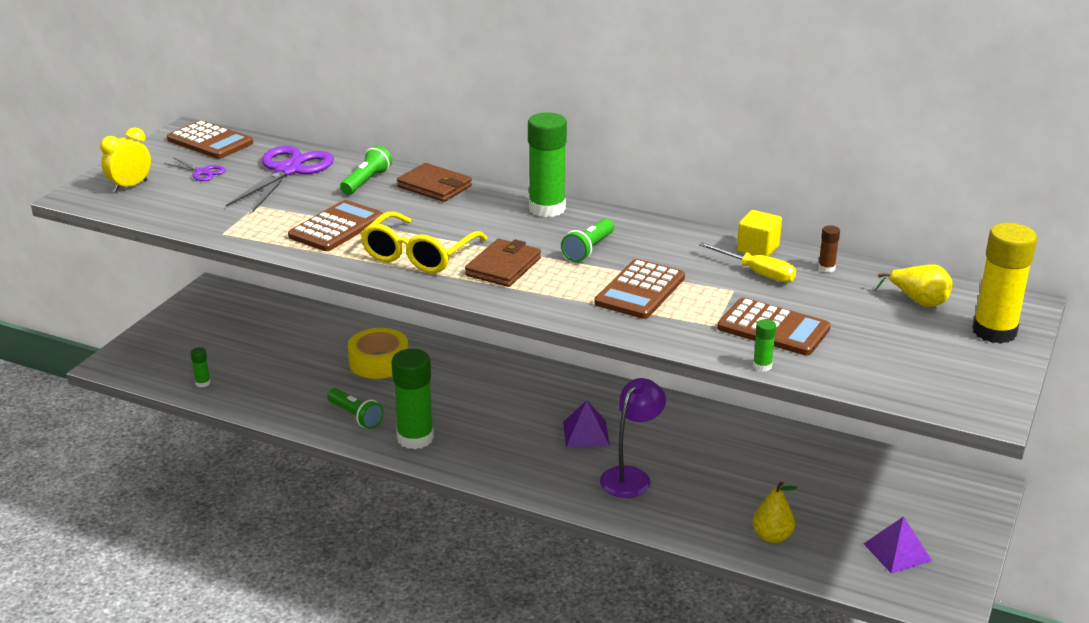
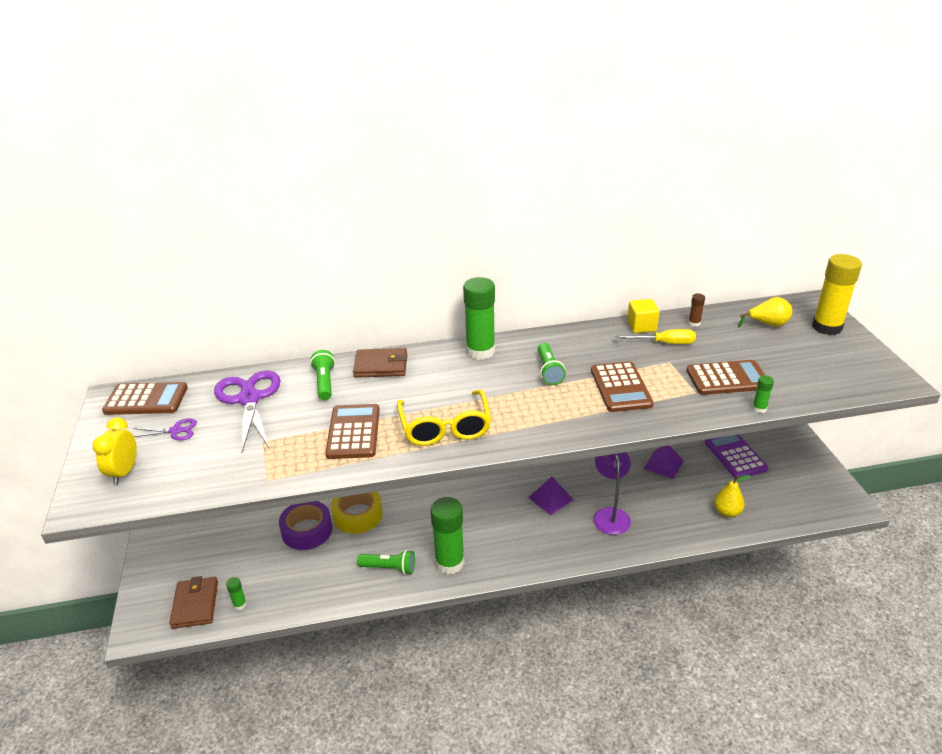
camera: 35 degrees left, 5 degrees up
(320, 354) = (307, 531): none -> purple tape
(503, 267) = (514, 410): brown wallet -> brown wallet (195, 605)
(864, 492) = (735, 455): none -> purple calculator
(897, 552) = (792, 485): purple pyramid -> purple pyramid (663, 464)

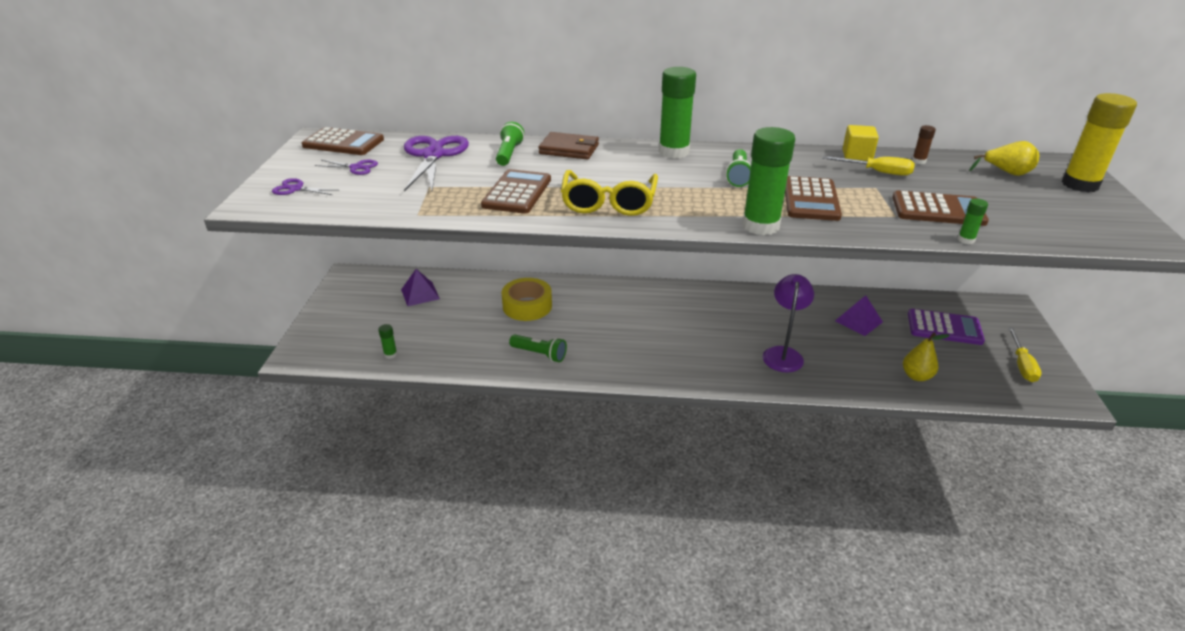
camera: 15 degrees right, 0 degrees up
(124, 472) = (296, 189): yellow clock -> purple scissors
(195, 605) = (352, 346): brown wallet -> none
(307, 531) = (475, 309): purple tape -> none
(449, 562) = (600, 361): green glue stick -> green glue stick (760, 226)
(551, 498) = (724, 328): purple pyramid -> purple pyramid (420, 294)
(735, 455) = (944, 328): purple calculator -> purple calculator turned 105 degrees clockwise
(805, 480) = (1021, 365): none -> yellow screwdriver

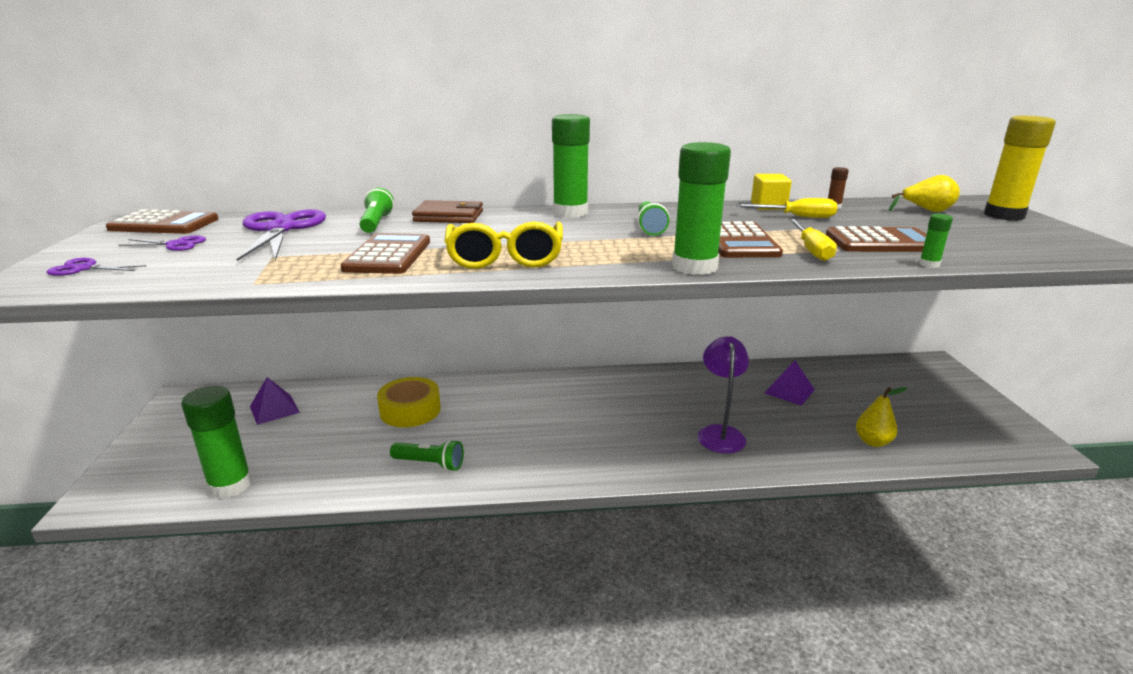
camera: 10 degrees left, 10 degrees down
(390, 354) = (230, 485): green glue stick -> green glue stick, size x2.35
(944, 328) = (879, 389): purple calculator -> none
(1021, 365) = (974, 418): yellow screwdriver -> yellow screwdriver (811, 250)

